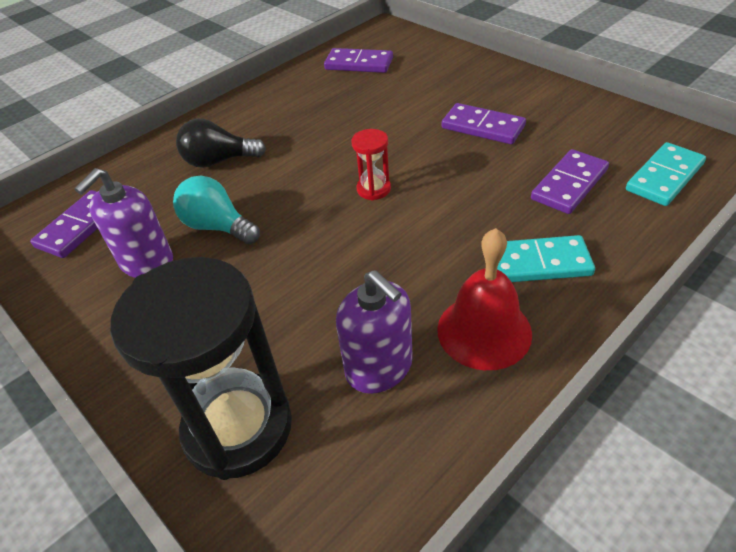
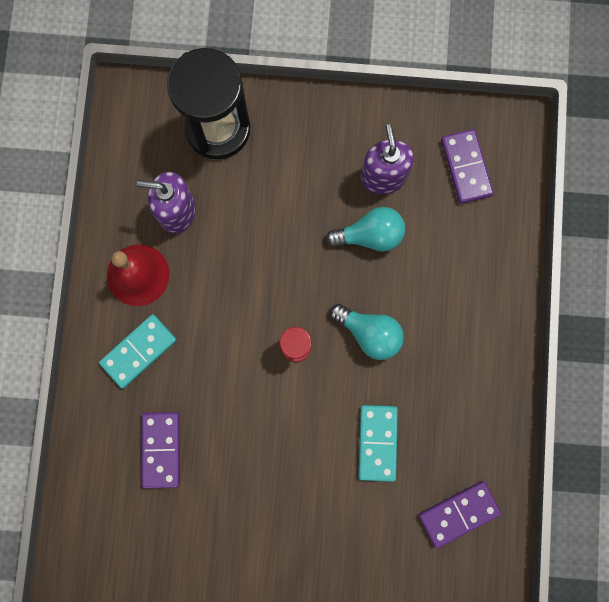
camera: 135 degrees right, 35 degrees up
(219, 161) = (442, 294): black light bulb -> none
(303, 167) = (369, 333): none -> turquoise light bulb
(482, 127) = (269, 482): purple domino -> none
(664, 177) = (99, 505): turquoise domino -> turquoise domino (377, 442)

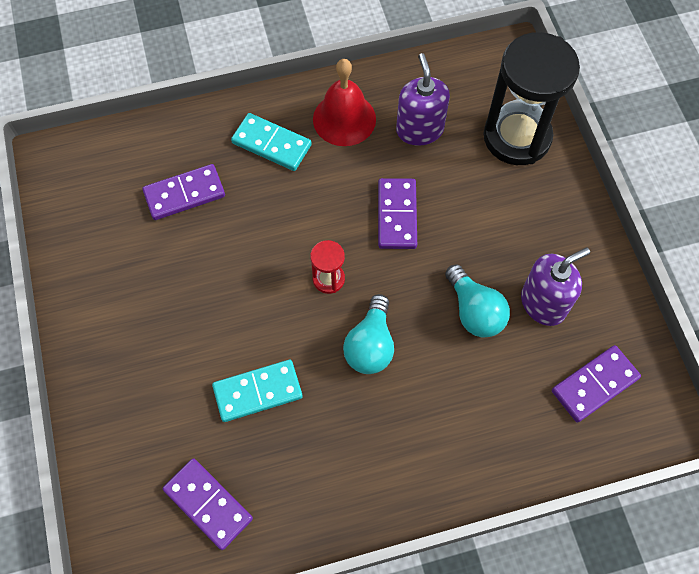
camera: 70 degrees right, 15 degrees down
(256, 265) = (396, 215): none -> purple domino

